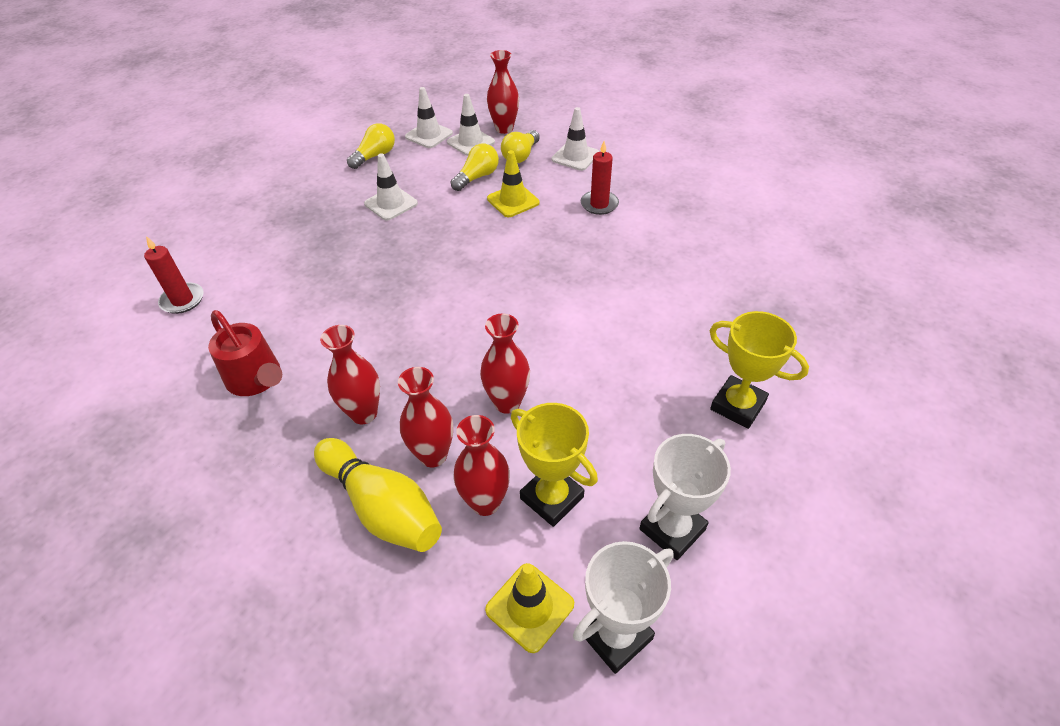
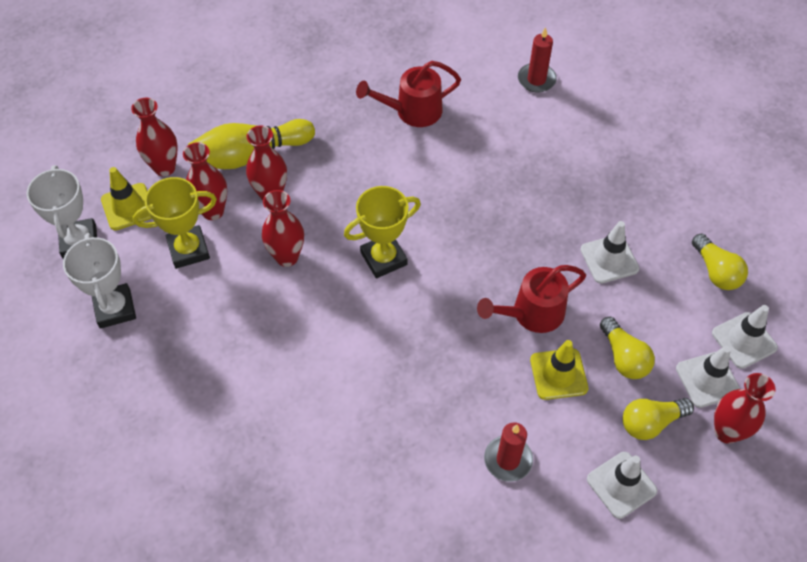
camera: 115 degrees right, 10 degrees up
(364, 413) = (336, 165): red vase -> red vase (164, 167)
(468, 227) = (531, 313): none -> red watering can
(520, 156) = (651, 422): yellow light bulb -> yellow light bulb turned 75 degrees counterclockwise
(737, 405) = (174, 419): yellow trophy -> yellow trophy (383, 258)

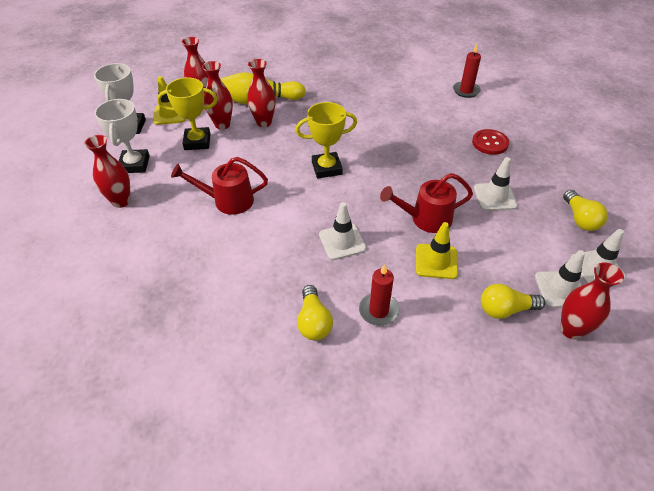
camera: 15 degrees right, 10 degrees down
(287, 257) = (260, 156): red vase -> red vase (121, 201)
(412, 111) = (374, 95): red watering can -> red watering can (227, 201)
(586, 170) = (490, 143): none -> red button
(621, 485) = (469, 349): white traffic cone -> white traffic cone (342, 241)
(624, 357) = (492, 260): yellow light bulb -> yellow light bulb (313, 321)

